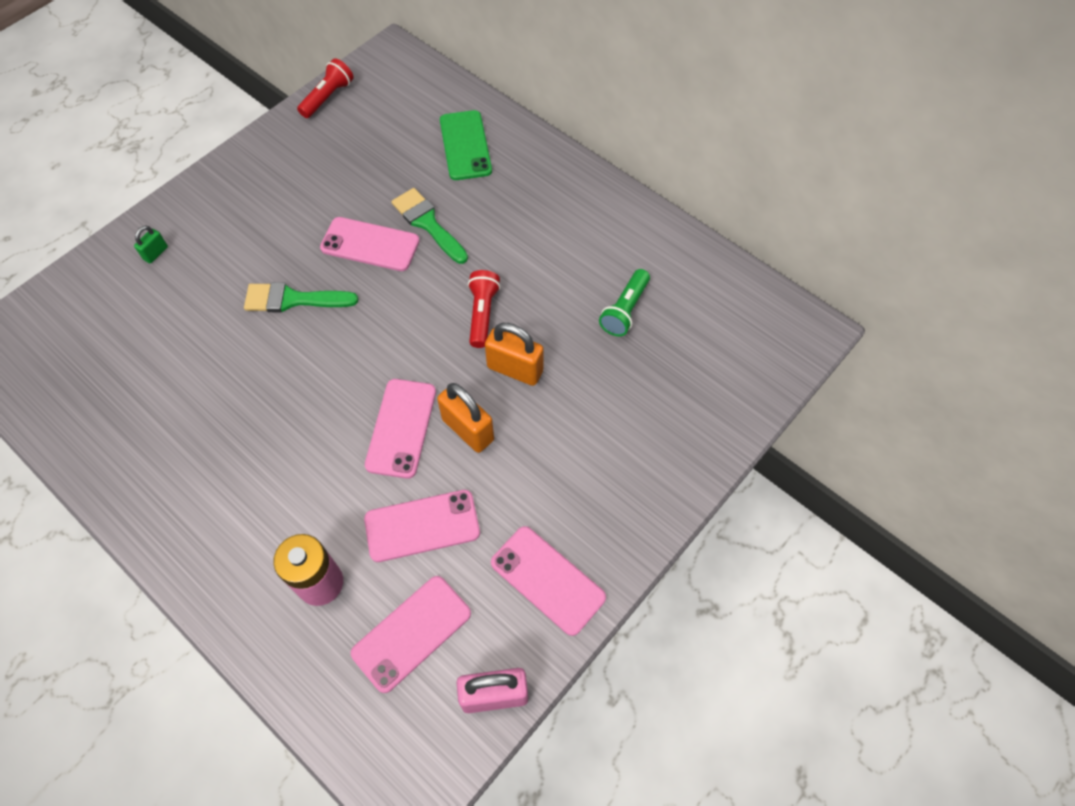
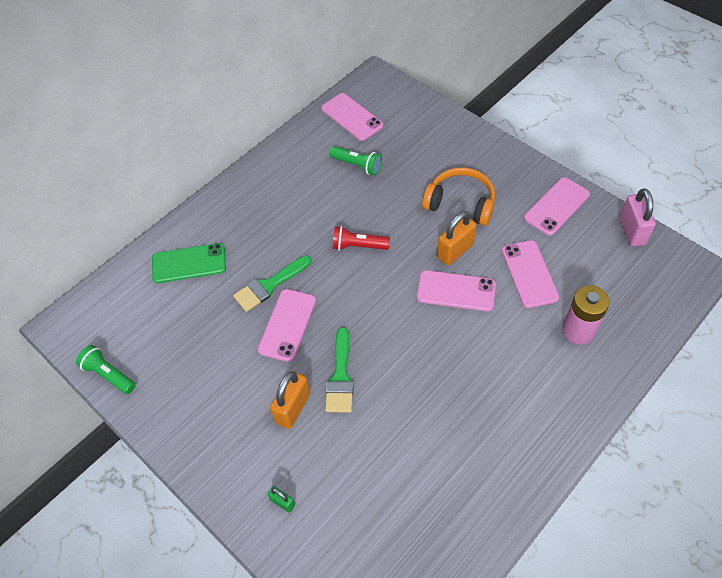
camera: 85 degrees left, 5 degrees down
(328, 97) = (108, 374): red flashlight -> green flashlight
(412, 633) = (603, 275): pink phone -> pink phone (352, 117)
(515, 369) = (405, 225): orange padlock -> orange padlock (293, 408)
(555, 441) = (461, 203): none -> orange headphones

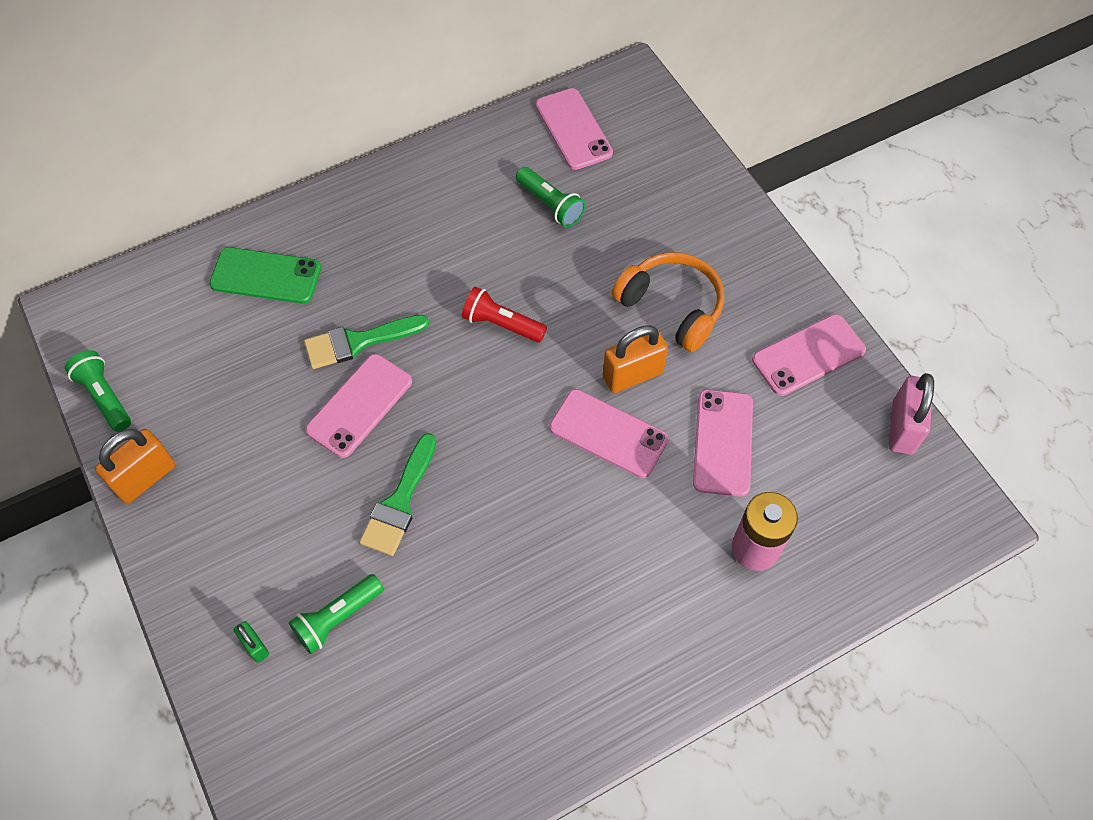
camera: 15 degrees right, 5 degrees up
(293, 408) = (320, 523): orange padlock -> orange padlock (145, 478)
(331, 465) = (337, 618): none -> green flashlight

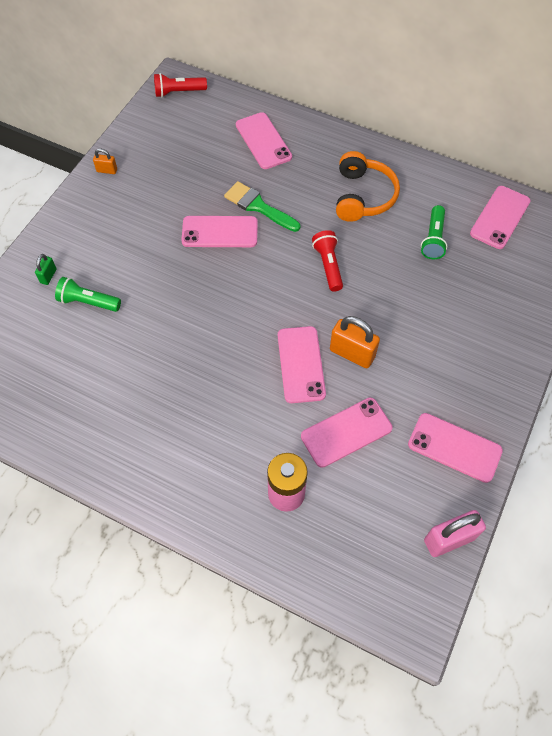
camera: 55 degrees right, 0 degrees up
(95, 319) = (178, 92): none -> red flashlight
(105, 396) = (138, 125): green flashlight -> none
(145, 478) = (107, 170): orange padlock -> orange padlock, size x0.52
(266, 276) = (263, 141): green phone -> pink phone
(399, 502) = (176, 287): green brush -> none
(672, 306) = (420, 346): orange headphones -> orange headphones (363, 196)

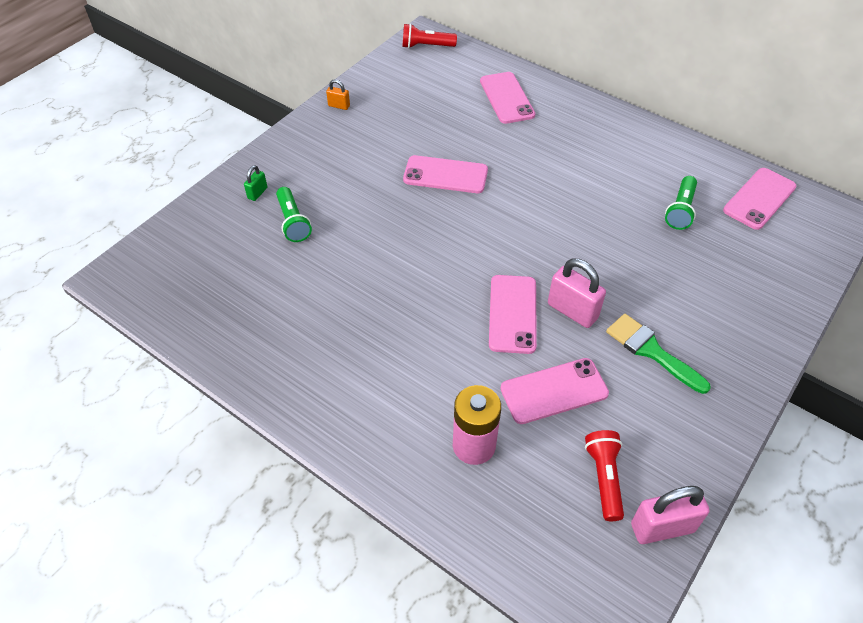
camera: 10 degrees right, 10 degrees down
(88, 302) = (293, 222): green flashlight -> green flashlight turned 135 degrees counterclockwise
(258, 206) = (491, 156): green brush -> green brush (651, 351)
(328, 265) = (558, 221): red flashlight -> red flashlight (604, 478)
(352, 353) = (572, 311): orange padlock -> pink padlock
(363, 196) = (607, 160): orange headphones -> none
(454, 447) = (680, 427): pink phone -> none

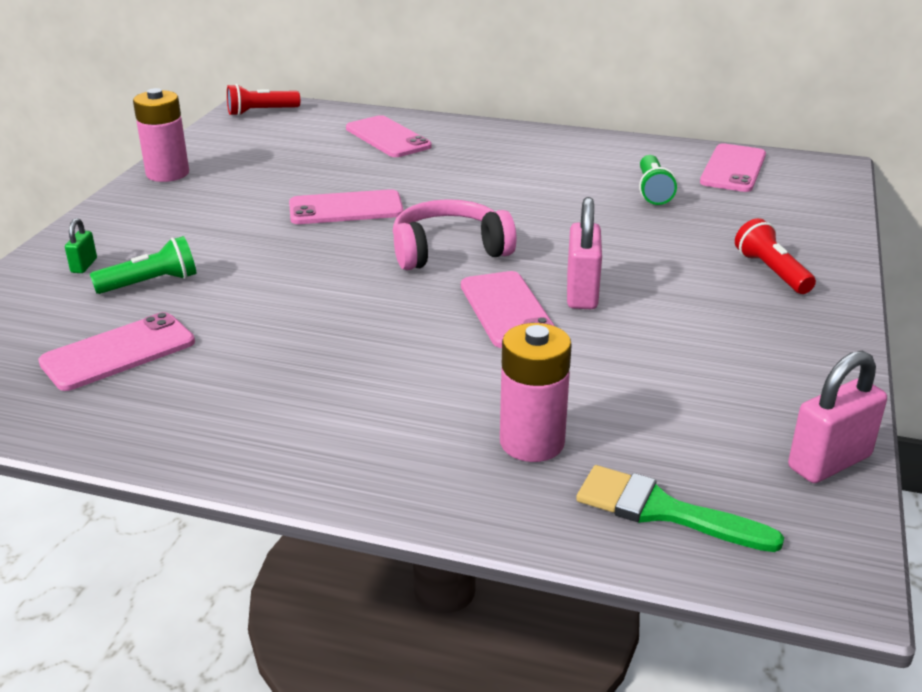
camera: 20 degrees left, 20 degrees down
(293, 222) = (151, 283): green flashlight -> green flashlight turned 75 degrees counterclockwise
(339, 106) = (167, 174): orange padlock -> pink battery
(499, 240) = (449, 250): none -> pink headphones
(554, 391) = (605, 367): pink phone -> pink phone (118, 352)
(572, 311) = (581, 293): pink padlock -> pink padlock turned 75 degrees clockwise
(604, 478) = (724, 433): red flashlight -> red flashlight (771, 272)
(651, 351) = (701, 308): green brush -> green brush (662, 510)

